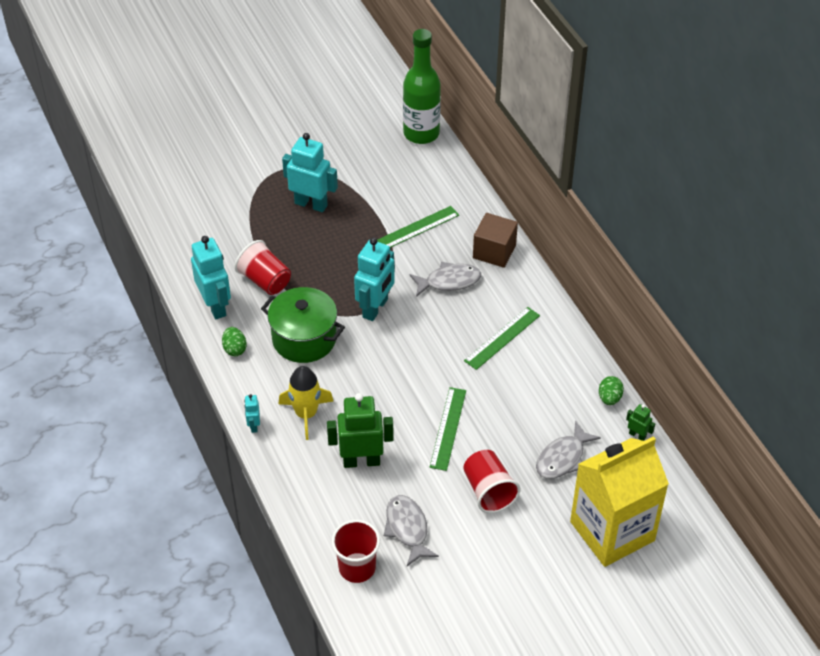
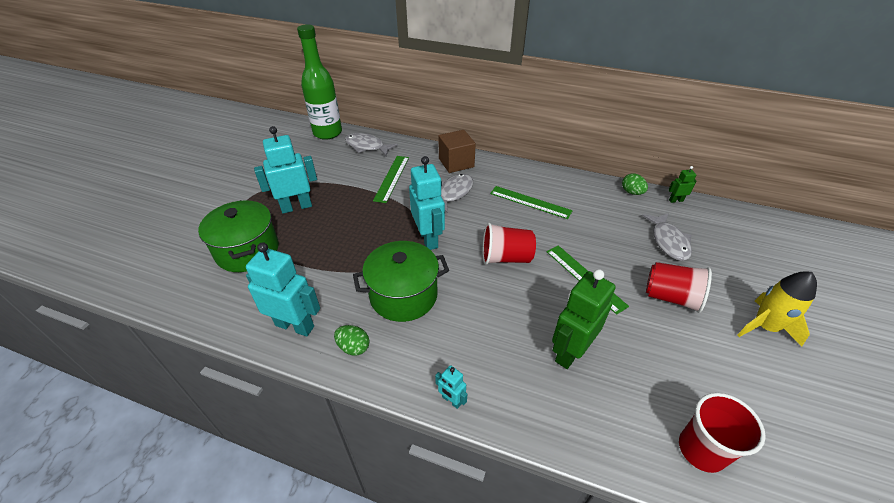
camera: 45 degrees left, 5 degrees down
(239, 222) = (247, 251): none -> green pot
(265, 280) = (318, 276): red cup -> red cup (506, 257)
(306, 414) = (480, 351): yellow rocket -> yellow rocket (765, 327)
(407, 529) = (676, 375): grey fish -> grey fish (367, 146)
(502, 338) = (530, 202): green ruler -> green ruler turned 60 degrees counterclockwise
(612, 531) = (760, 261): yellow carton -> none

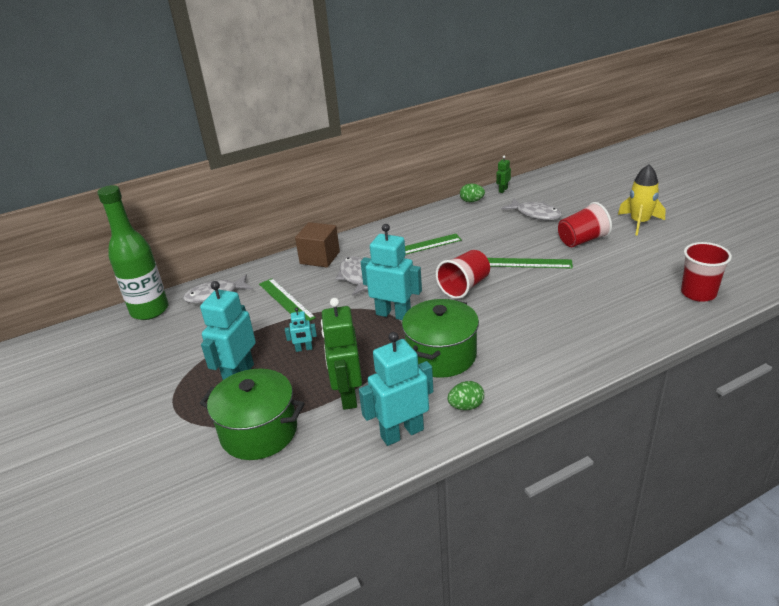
camera: 45 degrees left, 10 degrees down
(451, 400) = (569, 376): turquoise robot -> turquoise robot (304, 349)
(570, 352) = (582, 303): green robot -> green robot (348, 395)

